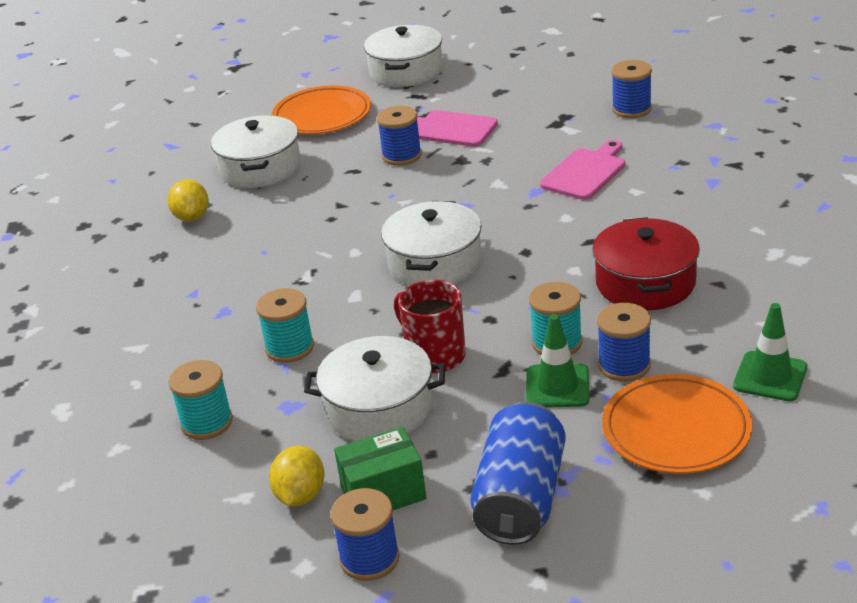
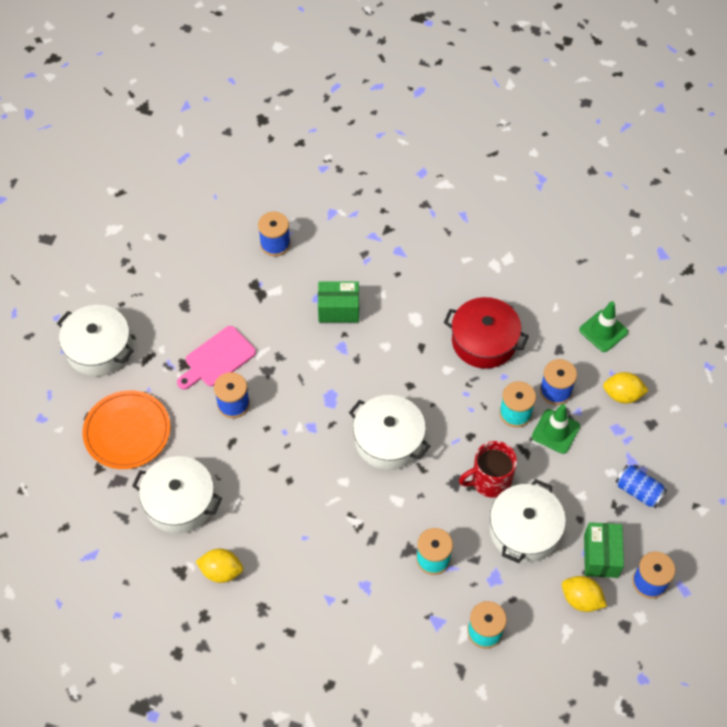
camera: 70 degrees left, 25 degrees up
(520, 498) = (638, 491): blue can -> blue can, size x0.58
(585, 172) = (338, 309): pink cutting board -> green box
(676, 430) = (622, 395): orange plate -> yellow lemon

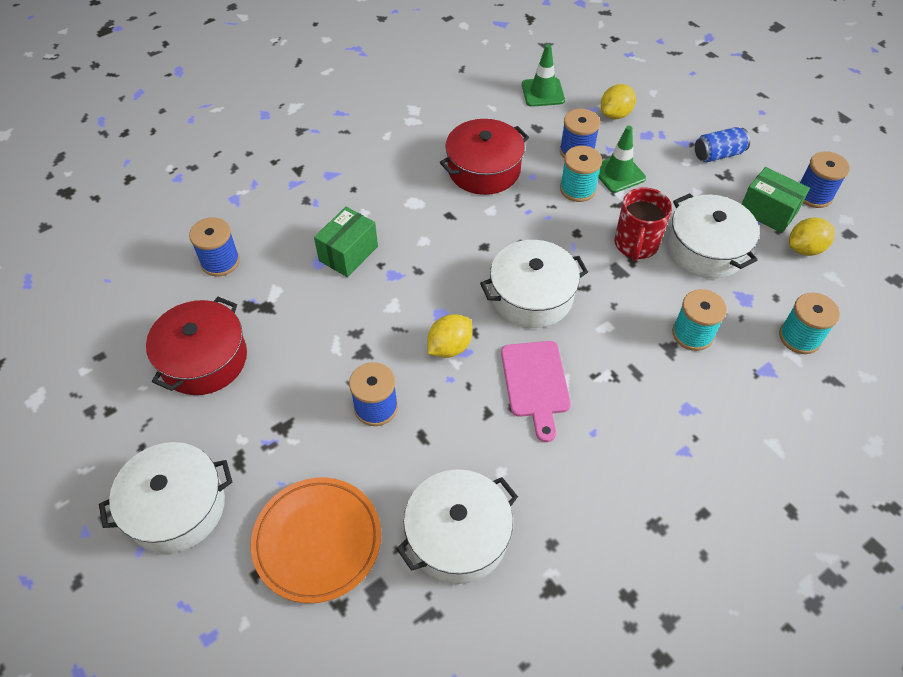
camera: 55 degrees left, 5 degrees down
(199, 290) = (204, 359): none -> red pot
(217, 359) = (306, 390): pink cutting board -> pink cutting board (536, 383)
(221, 571) = (581, 542): yellow lemon -> yellow lemon (449, 347)

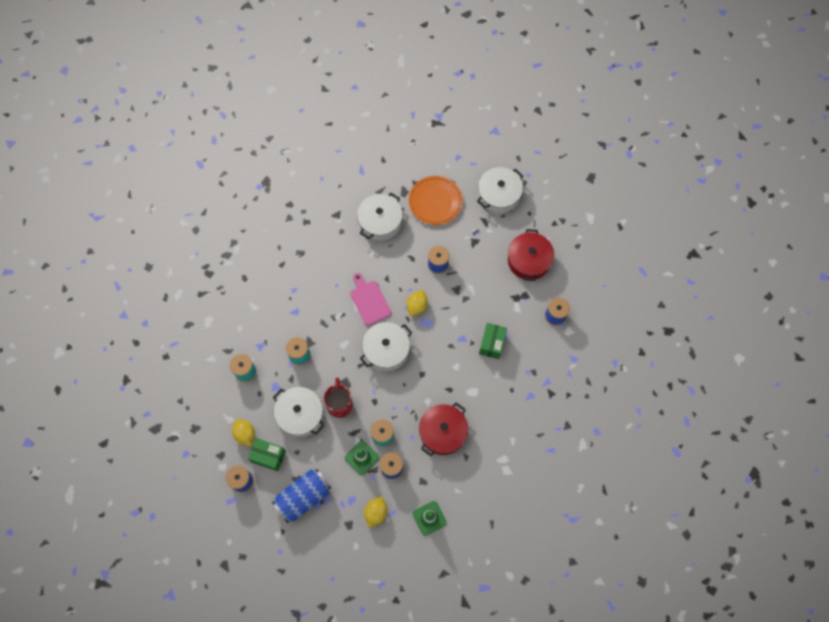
camera: 160 degrees right, 15 degrees up
(718, 154) = (303, 497): blue can -> blue can, size x1.73
(805, 248) = (245, 434): yellow lemon -> yellow lemon turned 75 degrees counterclockwise

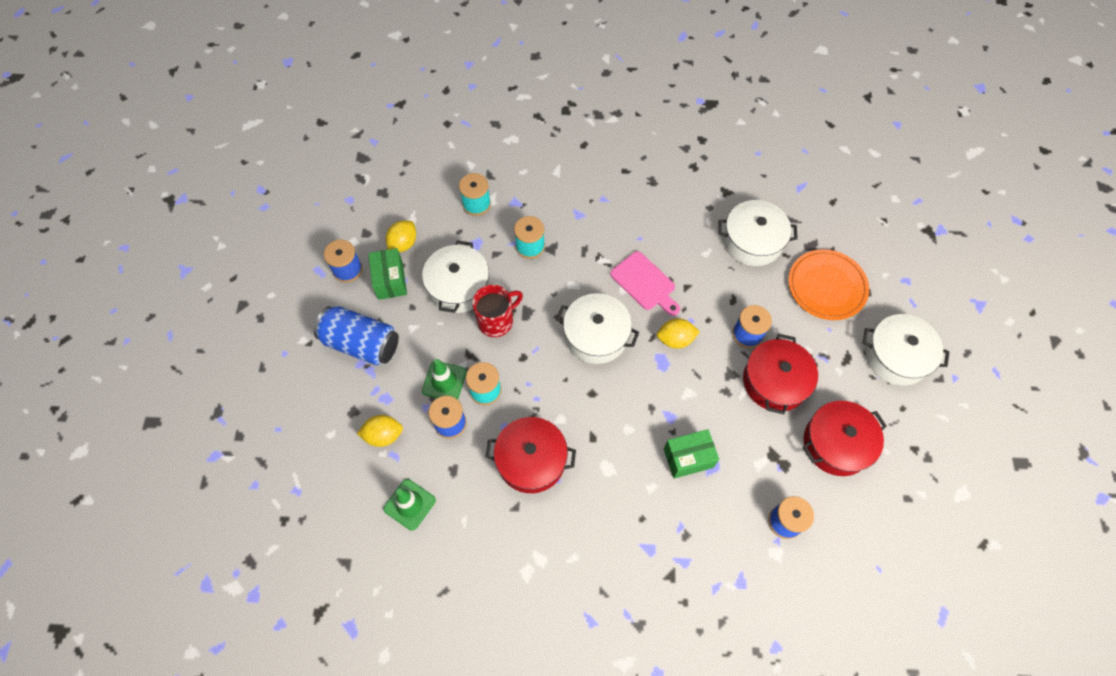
camera: 60 degrees right, 5 degrees down
(369, 301) = (645, 283): pink cutting board -> pink cutting board turned 105 degrees clockwise
(475, 268) = (775, 381): none -> red pot

